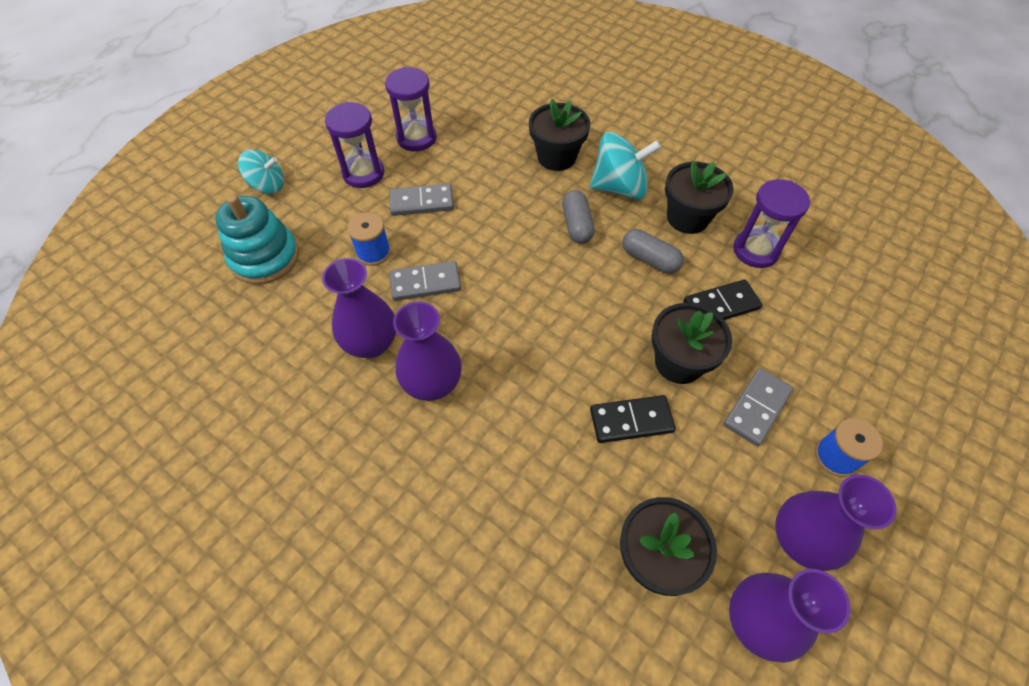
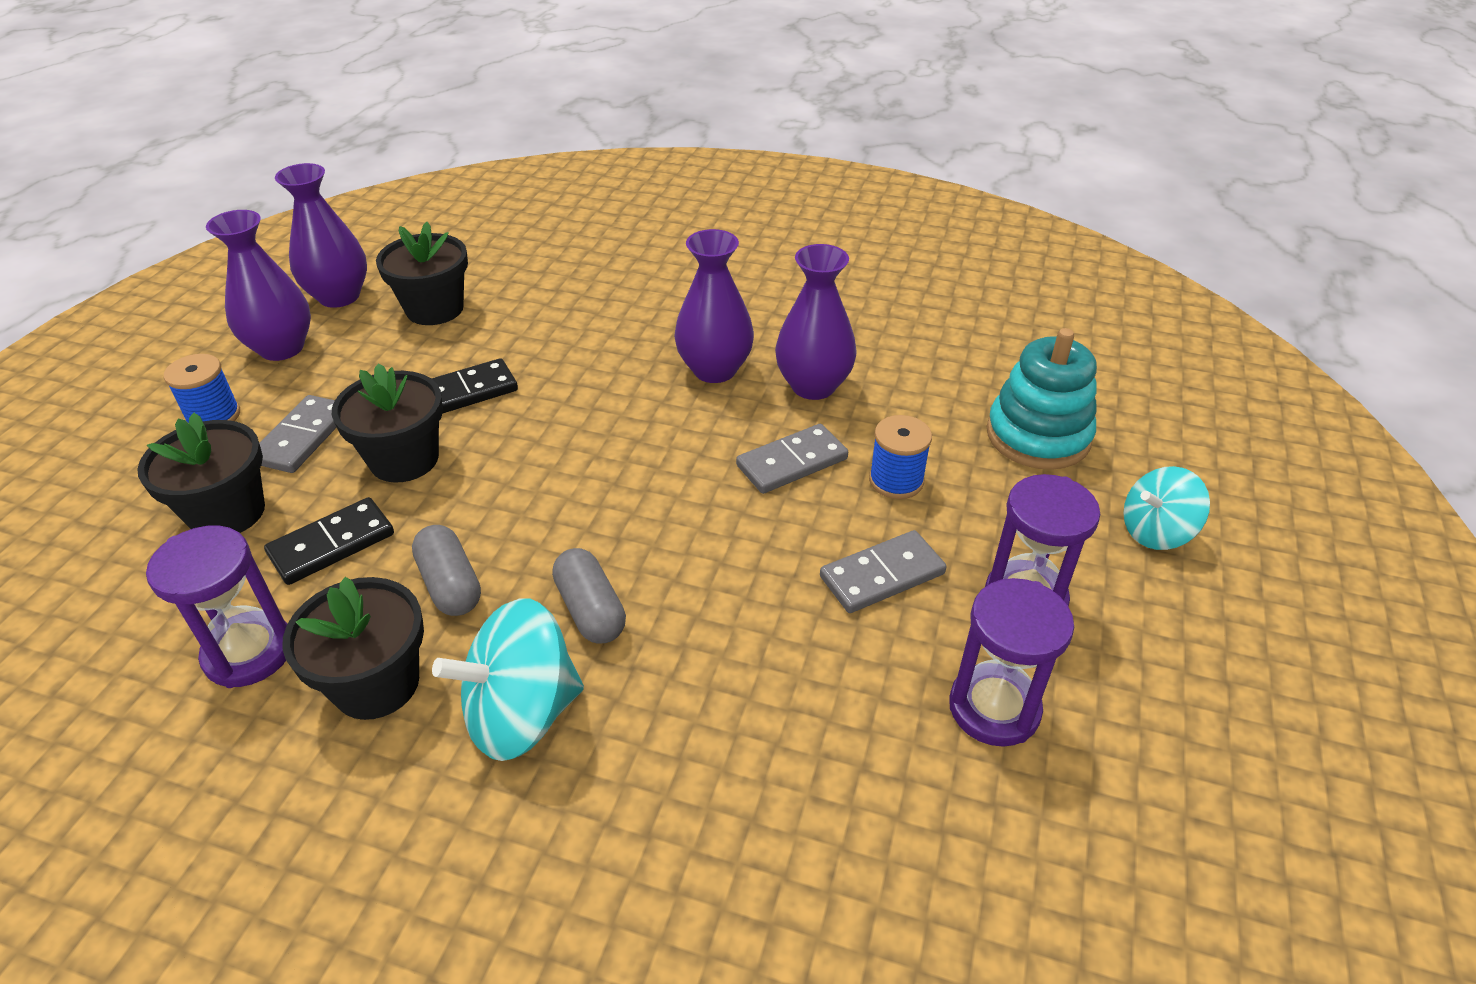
camera: 160 degrees right, 15 degrees down
(556, 157) = (675, 752): black flower pot -> black flower pot (227, 513)
(649, 259) = (450, 584): grey capsule -> grey capsule turned 45 degrees clockwise

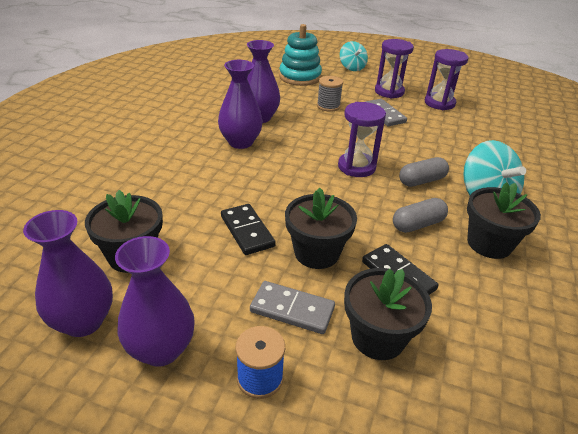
camera: 90 degrees left, 5 degrees down
(249, 652) = (490, 297): purple hourglass -> purple hourglass (356, 167)
(792, 462) = (317, 127): grey domino -> none
(896, 480) = (328, 106): blue spool -> grey spool

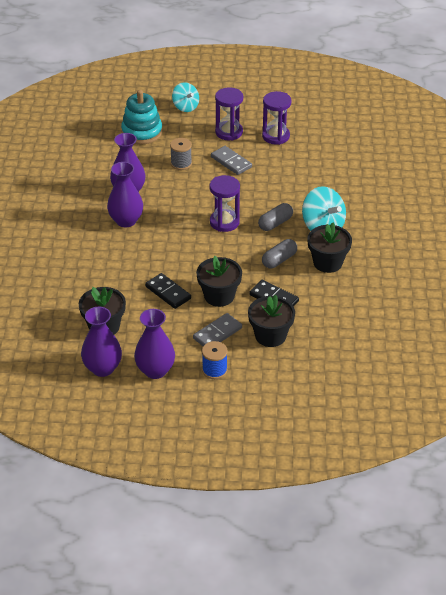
camera: 15 degrees left, 5 degrees up
(292, 310) = (217, 333): grey domino -> grey domino turned 45 degrees counterclockwise

